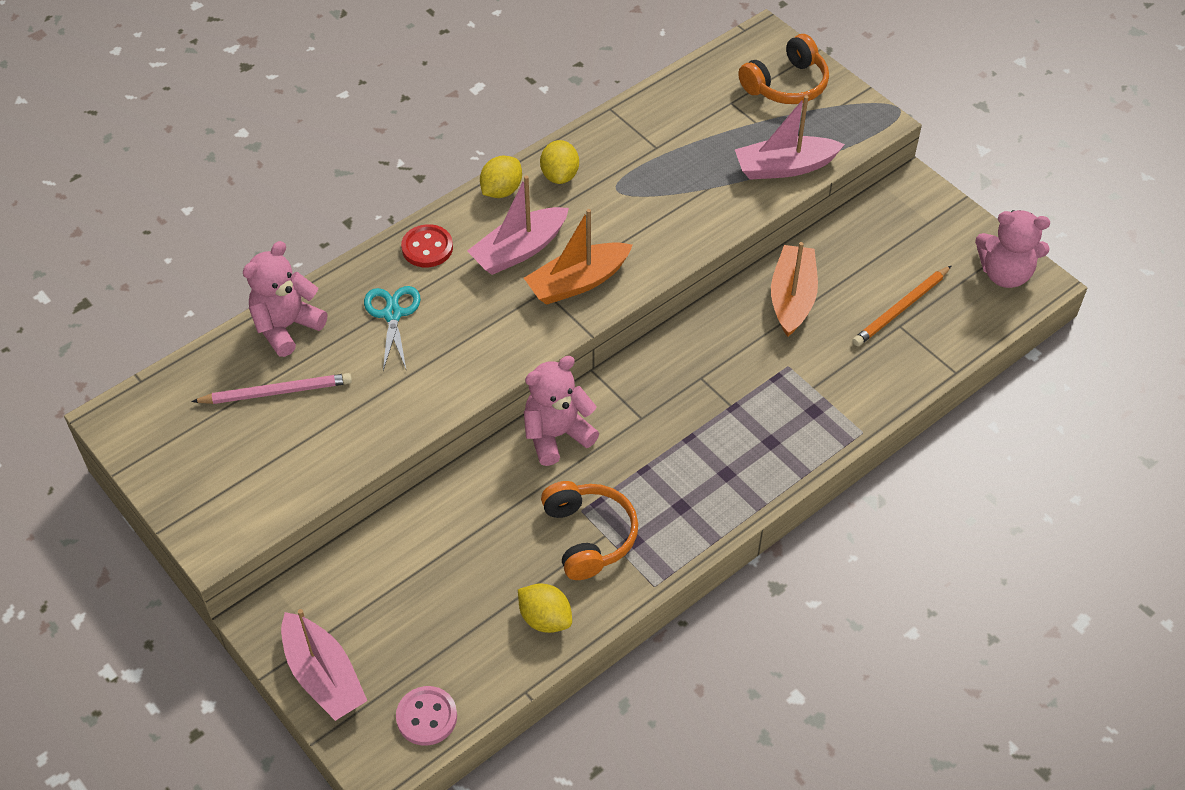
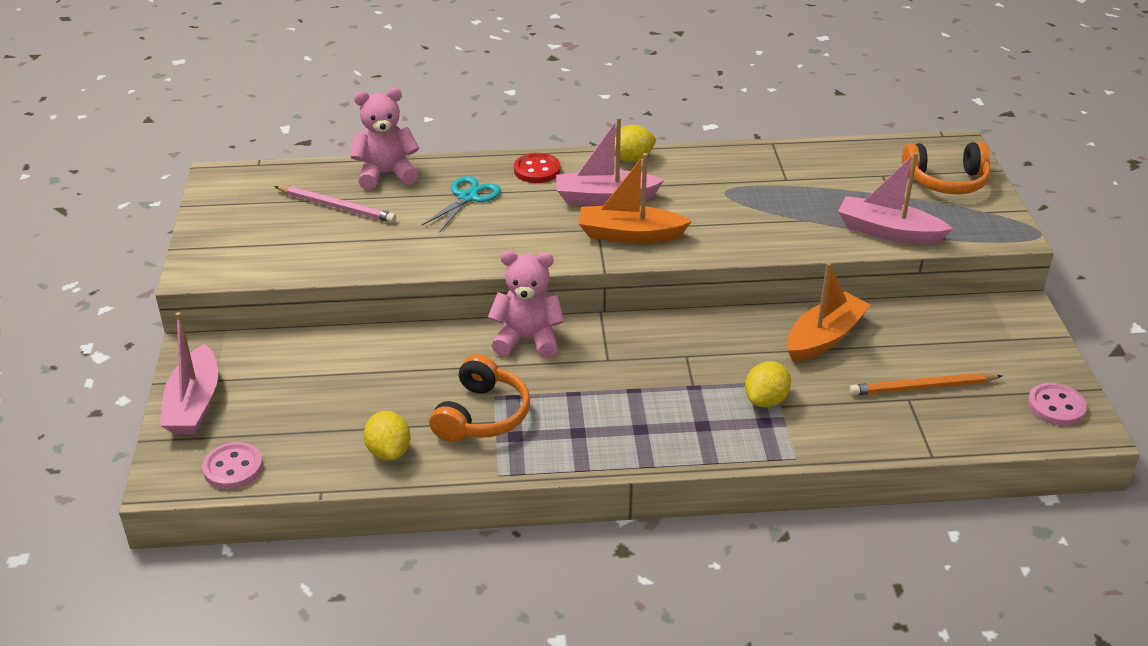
camera: 35 degrees right, 15 degrees down
(560, 175) = (687, 167): yellow lemon -> yellow lemon (766, 400)
(1005, 274) = (1056, 406): pink teddy bear -> pink button

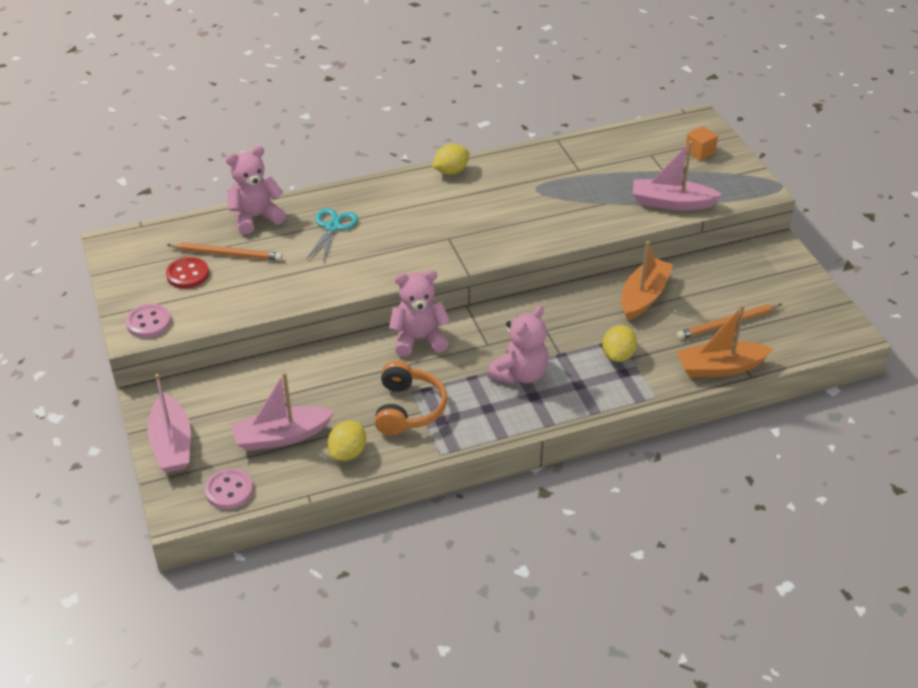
camera: 15 degrees left, 5 degrees up
(337, 207) = (227, 254): pink pencil -> orange pencil
(389, 452) = (348, 452): yellow lemon -> yellow lemon turned 60 degrees clockwise
(537, 170) = (379, 193): red button -> red button (187, 274)
(605, 198) = (444, 210): pink boat -> pink boat (281, 436)
(630, 235) = (476, 239): orange boat -> orange boat (720, 367)
(634, 400) = (520, 374): none -> pink teddy bear
(946, 181) = (700, 152): orange headphones -> orange cube
(1056, 406) = (825, 321): pink button -> pink button (148, 322)

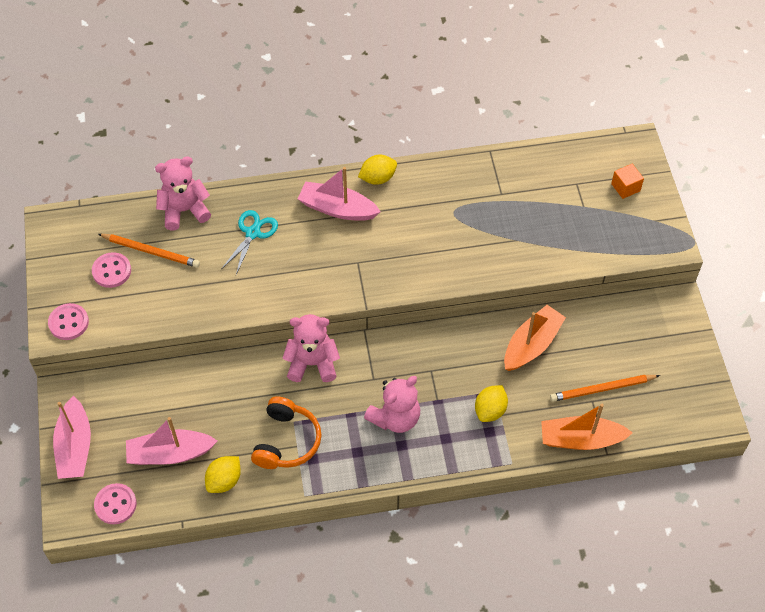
camera: 10 degrees right, 15 degrees up
(187, 274) = (111, 271): red button -> pink button
(671, 203) = (580, 249): pink boat -> pink boat (337, 209)

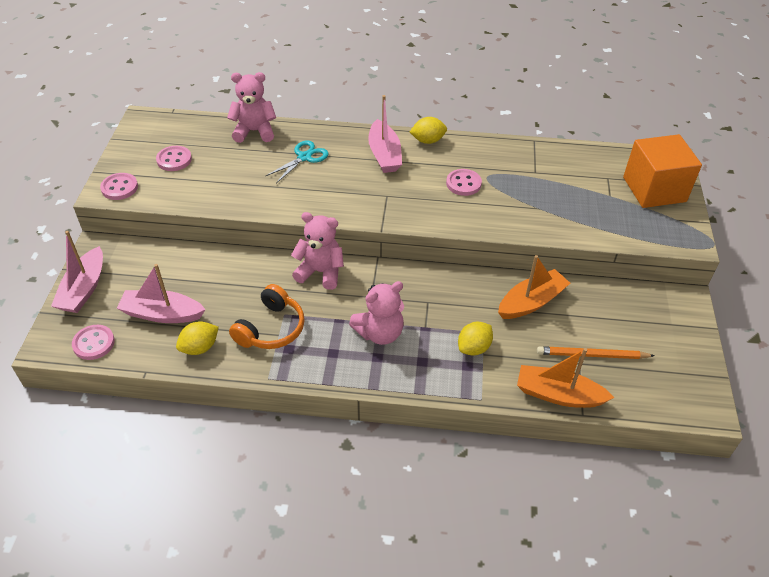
camera: 15 degrees right, 10 degrees down
(151, 251) = (213, 153): orange pencil -> none
(337, 209) = (384, 155): pink boat -> pink boat turned 135 degrees counterclockwise
(432, 227) = (463, 183): none -> pink button
(625, 187) = (654, 189): orange cube -> orange cube, size x2.35

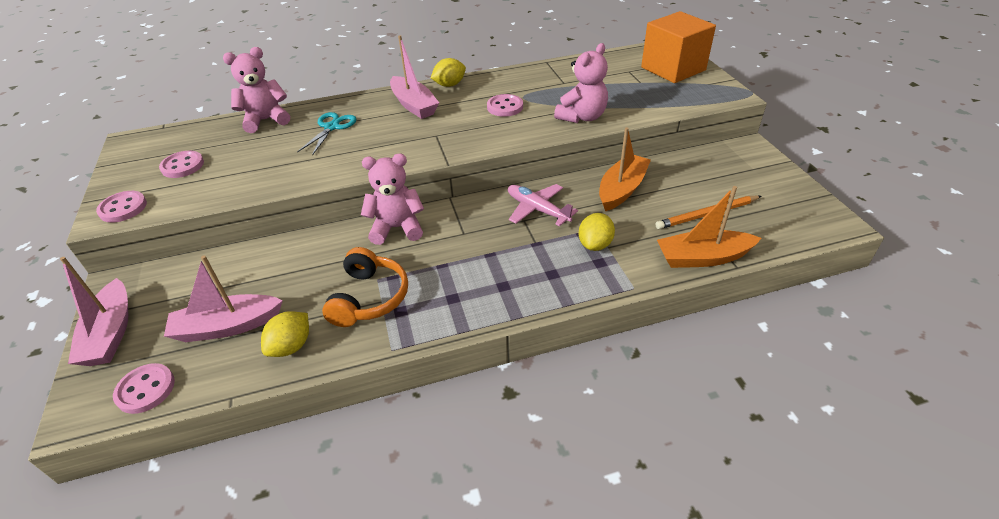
camera: 20 degrees left, 5 degrees down
(380, 333) = (492, 263): pink teddy bear -> pink teddy bear (582, 117)
(445, 296) = (537, 210): none -> pink plane

